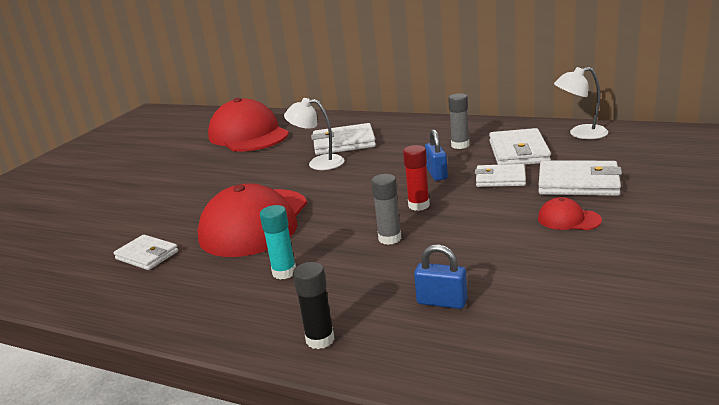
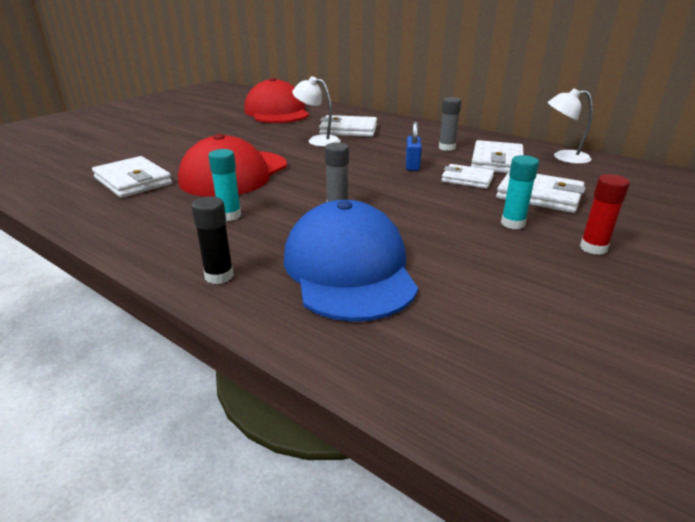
camera: 10 degrees right, 5 degrees up
(147, 255) = (133, 181): white wallet -> white wallet, size x1.51
(419, 205) = (380, 186): red glue stick -> red glue stick (593, 248)
(442, 302) = (349, 269): blue padlock -> blue cap
(568, 219) = (512, 224): red cap -> turquoise glue stick

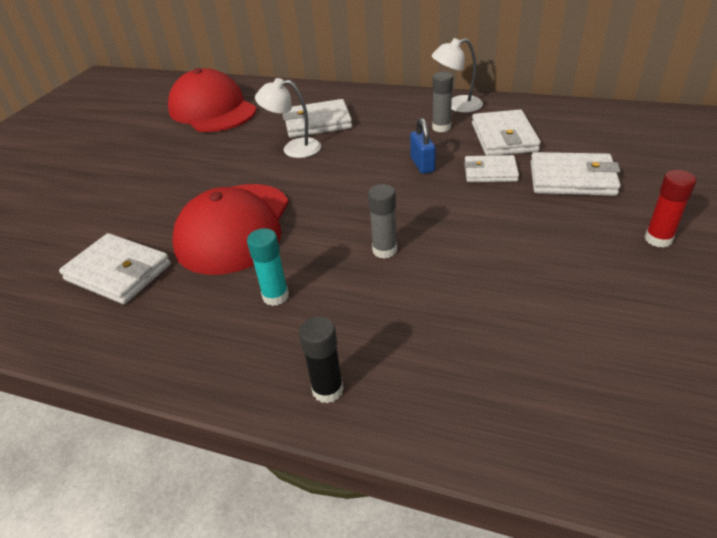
camera: 15 degrees left, 10 degrees up
(349, 269) = (453, 337): blue cap -> none
(512, 224) = (570, 226): turquoise glue stick -> none
(563, 157) = (563, 115): white lamp -> white lamp (457, 106)

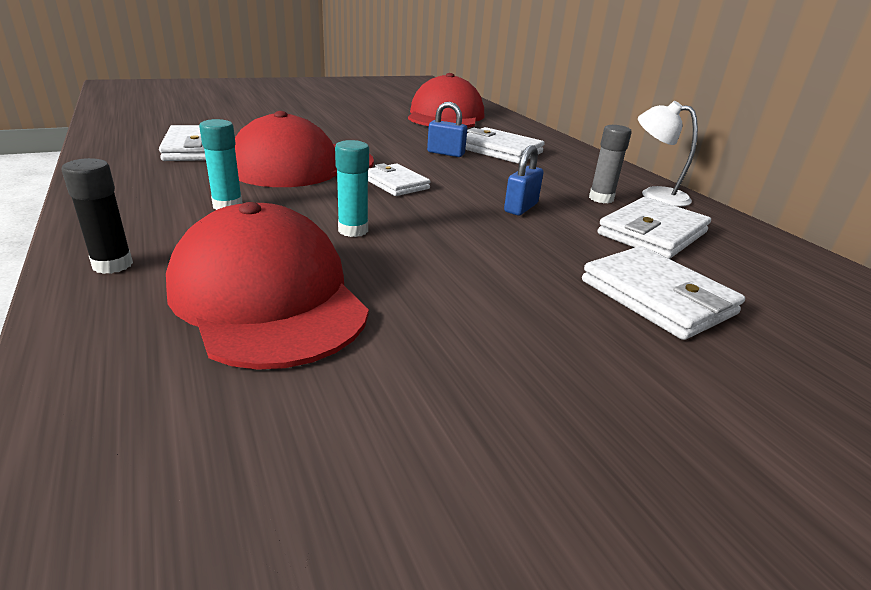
camera: 40 degrees right, 10 degrees down
(294, 148) = (446, 153): white lamp -> blue padlock
(384, 250) = (353, 230): grey glue stick -> turquoise glue stick
(447, 325) = (268, 297): none -> red cap
(490, 172) = (573, 244): white wallet -> white wallet (395, 183)
(658, 239) = (645, 407): red glue stick -> none

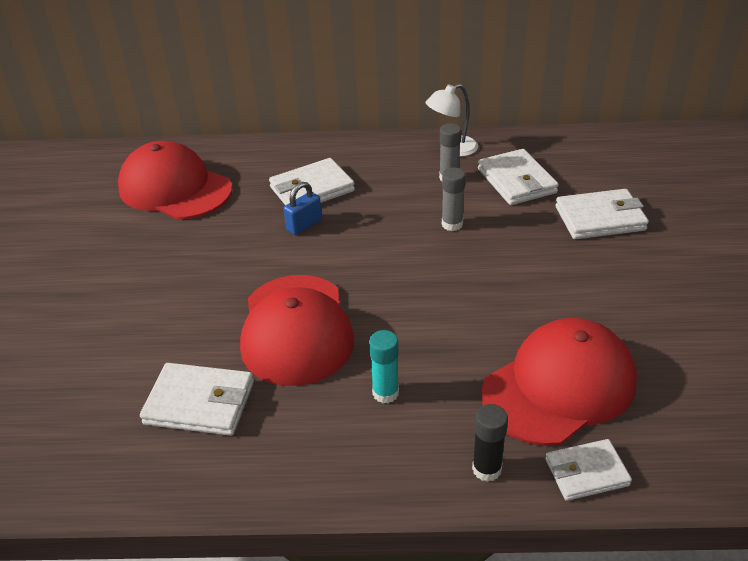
camera: 60 degrees left, 10 degrees up
(268, 297) = (559, 386): red cap -> red cap turned 150 degrees clockwise
(353, 230) = (464, 324): turquoise glue stick -> none
(395, 183) = (372, 278): white wallet -> white wallet (586, 472)
(521, 208) = (452, 224): blue padlock -> grey glue stick

